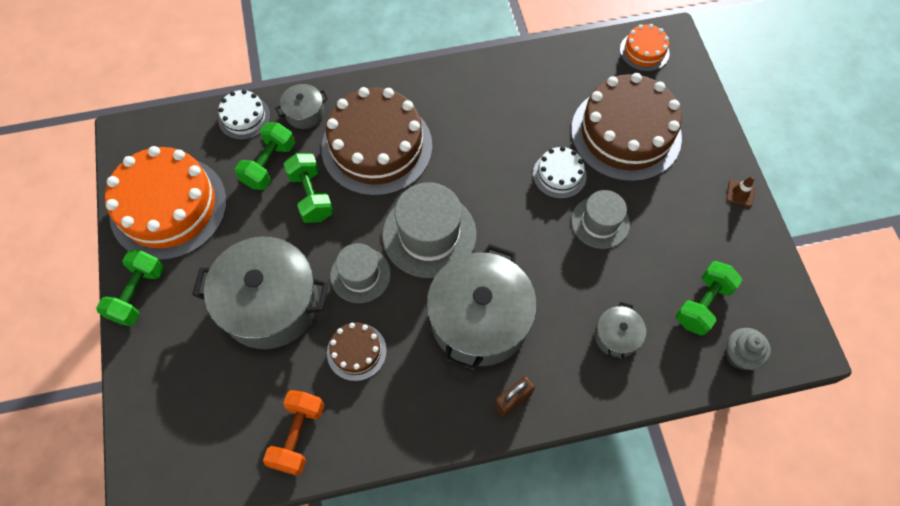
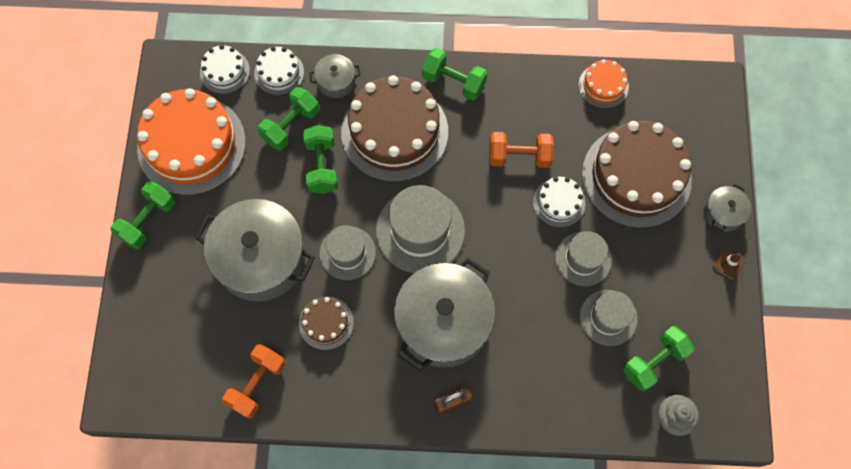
camera: 15 degrees right, 5 degrees up
(187, 128) = (225, 71): none -> white cake
(422, 87) = (454, 82): none -> green dumbbell
(507, 141) = (519, 157): none -> orange dumbbell
(616, 336) = (564, 370): grey pot -> grey pot (723, 213)
(643, 272) = (608, 317): none -> grey hat
(644, 51) = (683, 95): orange cake -> orange cake (603, 86)

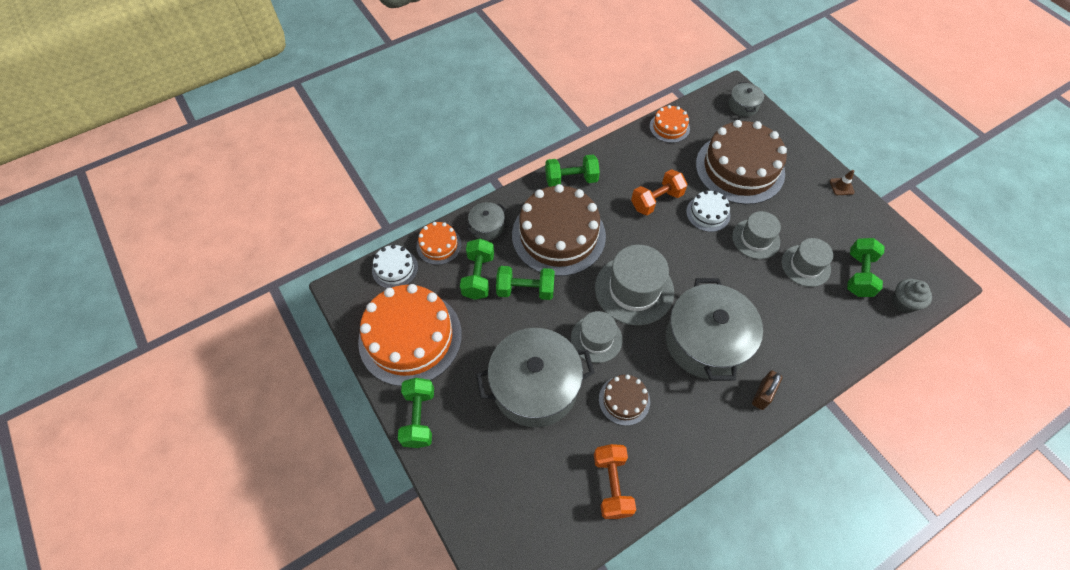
camera: 35 degrees left, 10 degrees down
(279, 72) = (439, 245): white cake -> orange cake
(322, 166) = (525, 290): green dumbbell -> green dumbbell turned 45 degrees counterclockwise
(723, 213) = (809, 159): grey pot -> grey pot (743, 106)

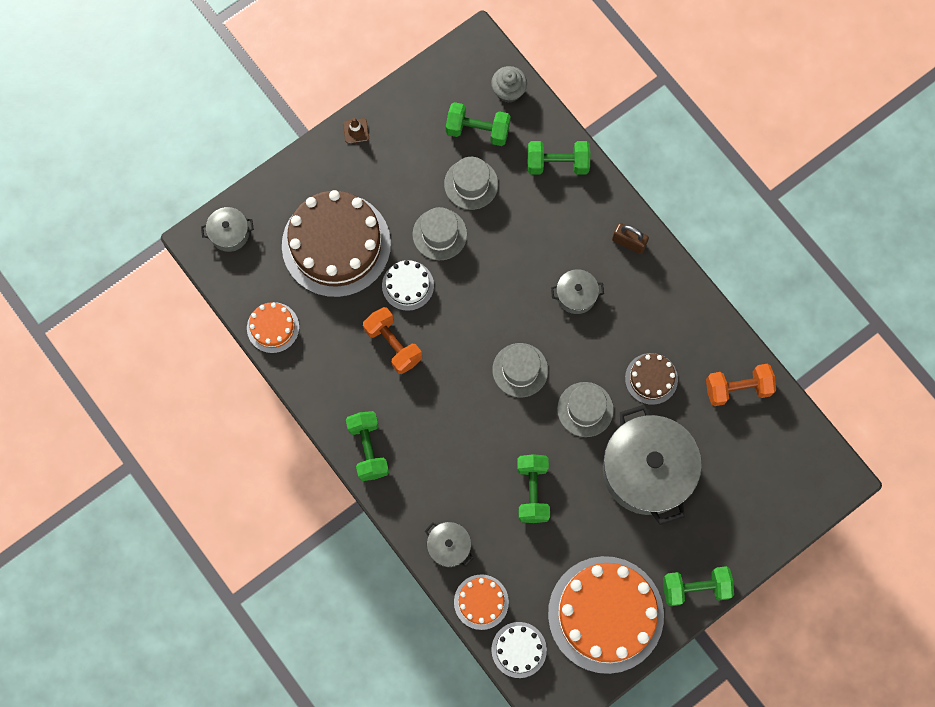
camera: 95 degrees left, 15 degrees up
(478, 276) = (519, 548): green dumbbell -> green dumbbell (557, 163)
(558, 235) = (454, 459): brown cake -> none
(634, 289) = (520, 370): grey hat -> grey hat, size x0.63
(705, 341) = (576, 295): grey pot -> grey pot, size x0.46

